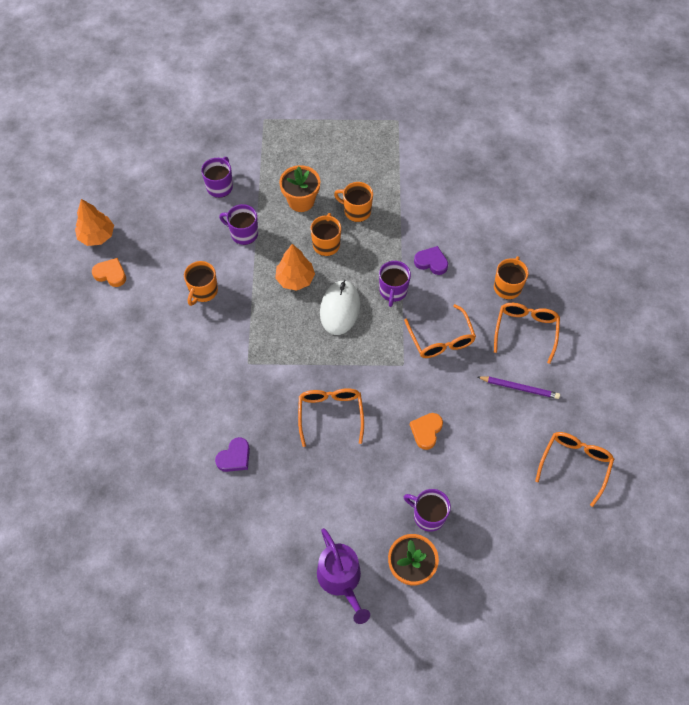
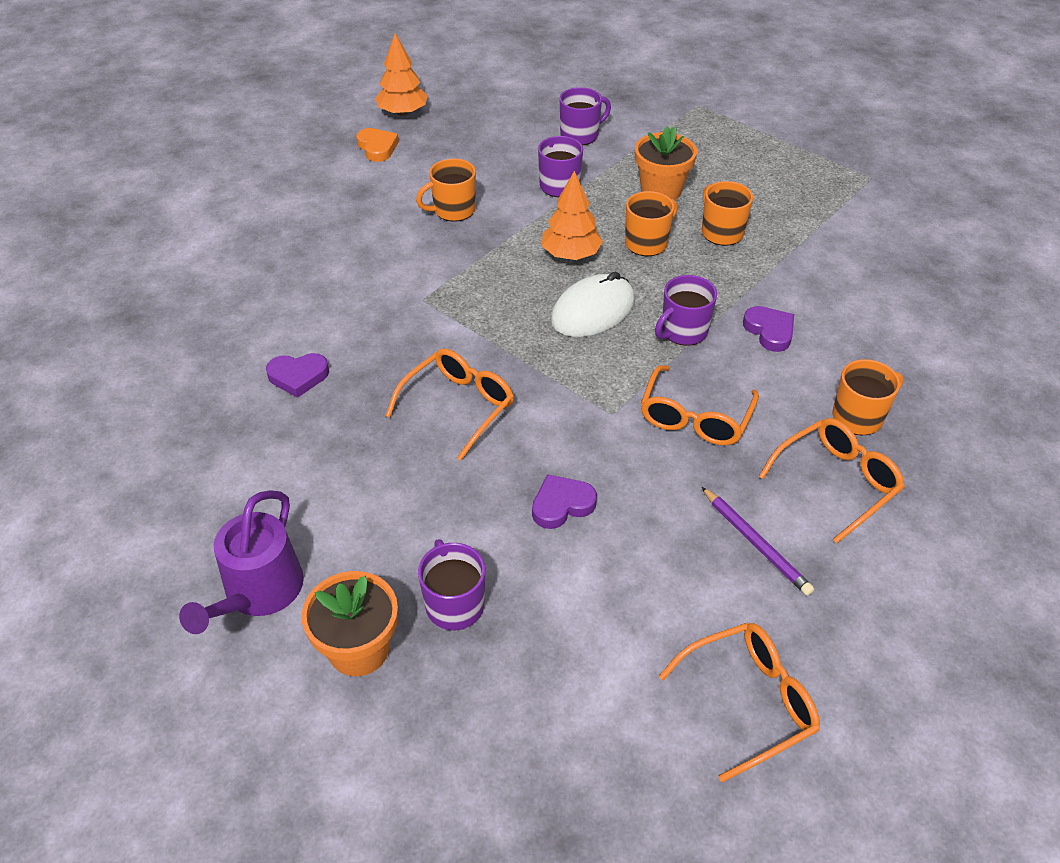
camera: 40 degrees right, 15 degrees down
(426, 431) = (562, 505): orange heart -> purple heart

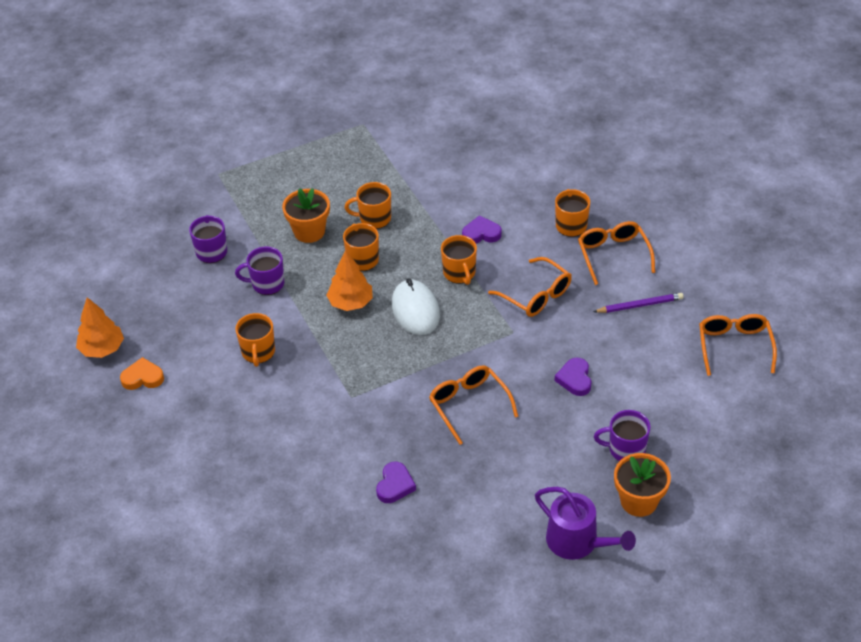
camera: 65 degrees left, 0 degrees up
(683, 331) = (459, 273): purple mug -> orange mug

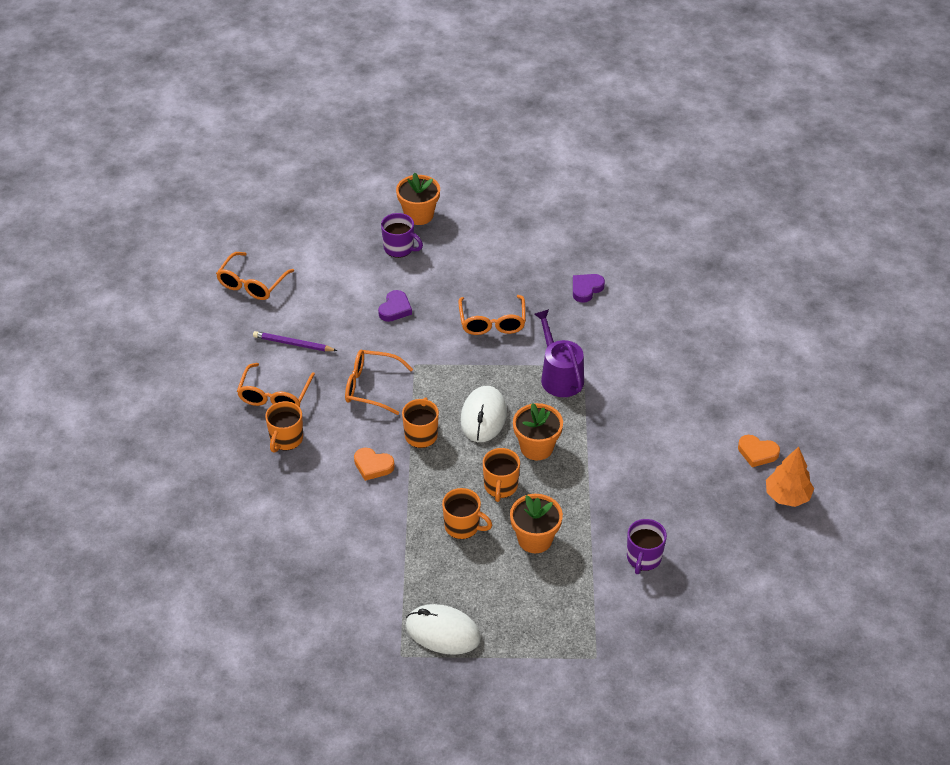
camera: 155 degrees left, 0 degrees up
(258, 352) = (643, 434): orange mug -> none
(266, 284) = (605, 499): purple mug -> none
(342, 147) = (443, 632): none -> white mouse
(350, 302) = (536, 447): orange tree -> orange flower pot
(481, 233) = (373, 466): purple heart -> orange heart
(536, 295) = (370, 387): orange glasses -> orange glasses turned 60 degrees counterclockwise
(577, 542) = (480, 208): purple watering can -> purple watering can (559, 376)

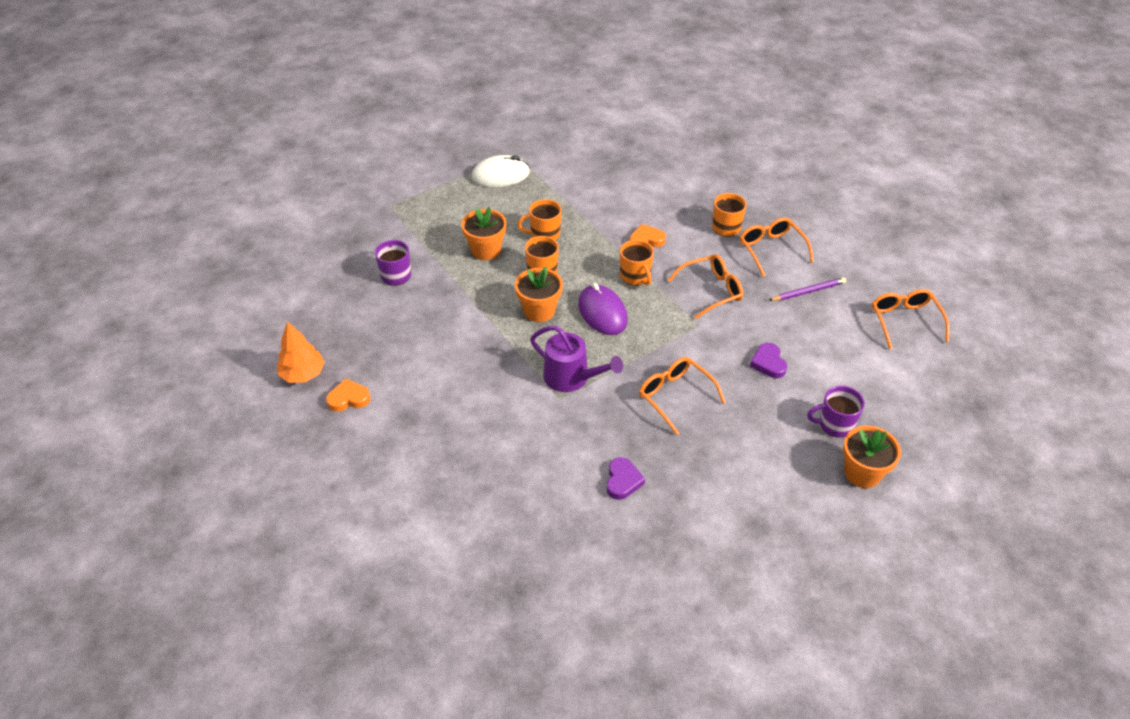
camera: 145 degrees right, 0 degrees up
(483, 417) = (602, 312): white mouse -> purple mouse

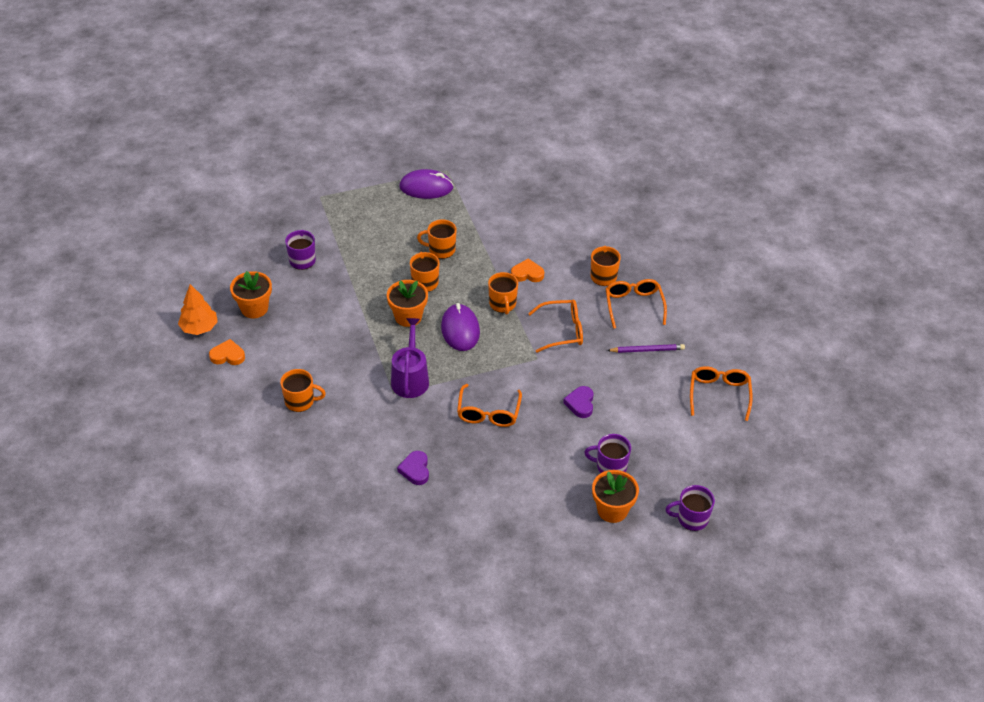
camera: 15 degrees right, 0 degrees up
(455, 432) = (300, 401): none -> orange mug
(486, 250) = (385, 254): orange flower pot -> orange flower pot (254, 308)
(500, 175) = (426, 187): white mouse -> purple mouse
(571, 377) = (410, 378): purple watering can -> purple watering can turned 135 degrees counterclockwise
(623, 481) = (415, 470): purple heart -> purple heart turned 150 degrees clockwise
(675, 396) = (488, 413): orange glasses -> orange glasses turned 150 degrees counterclockwise
(950, 462) = (691, 519): none -> purple mug

